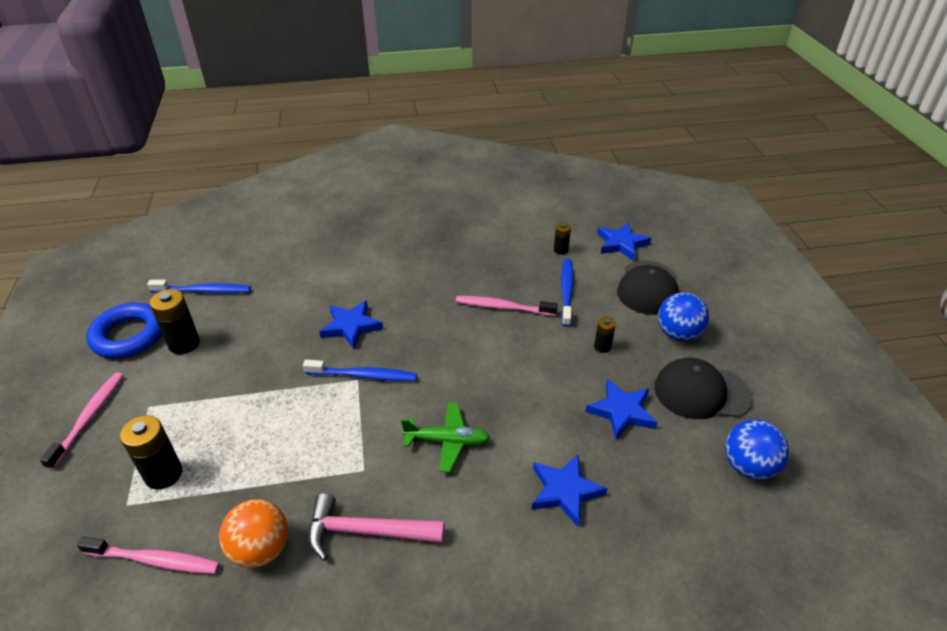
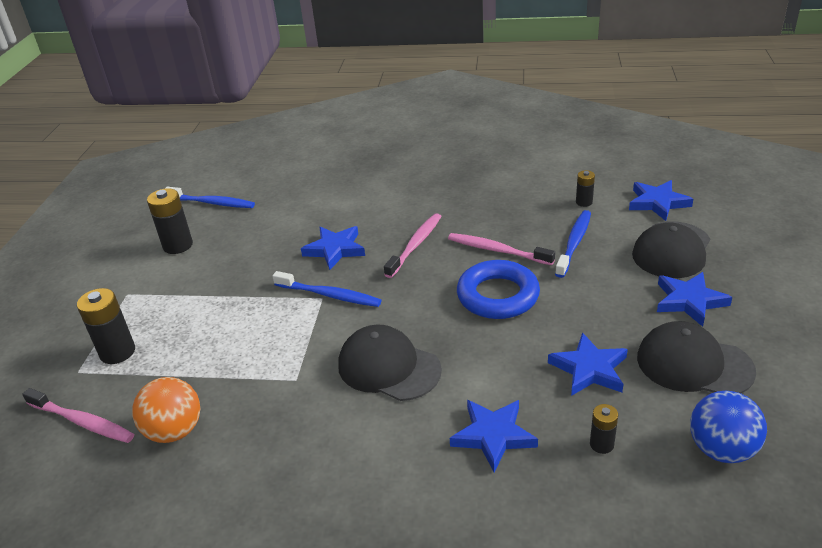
camera: 20 degrees right, 5 degrees down
(89, 418) = (75, 296): pink toothbrush -> pink toothbrush (415, 245)
(129, 335) = (134, 233): blue ring -> blue ring (498, 296)
(367, 532) = (276, 435): pink hammer -> none
(447, 441) = (388, 367): green plane -> black cap
(602, 347) = (593, 302): black battery -> black battery (601, 444)
(678, 334) = (689, 301): blue ball -> blue star

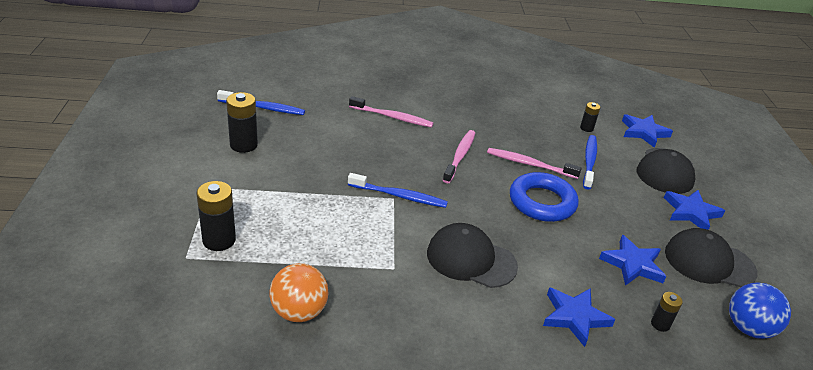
camera: 15 degrees left, 0 degrees up
(82, 422) = (207, 303): pink toothbrush -> pink toothbrush (392, 117)
(335, 249) = (391, 156): blue star -> none

